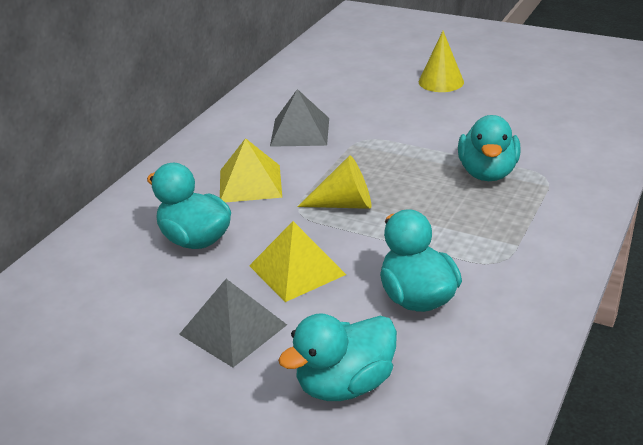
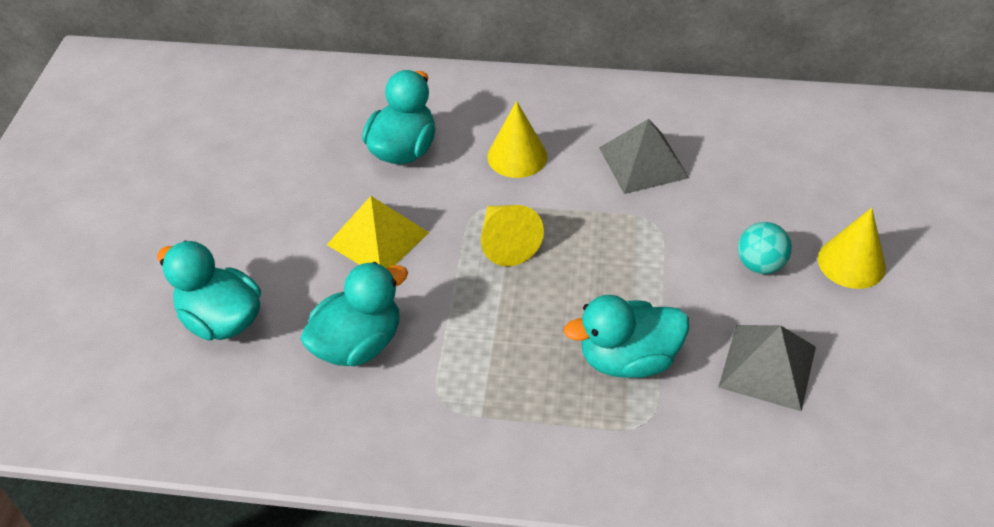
camera: 70 degrees right, 15 degrees up
(233, 329) = (279, 221): grey pyramid -> grey pyramid (767, 366)
(250, 183) = (517, 156): yellow pyramid -> yellow cone
(426, 110) = (760, 264): none -> turquoise ball

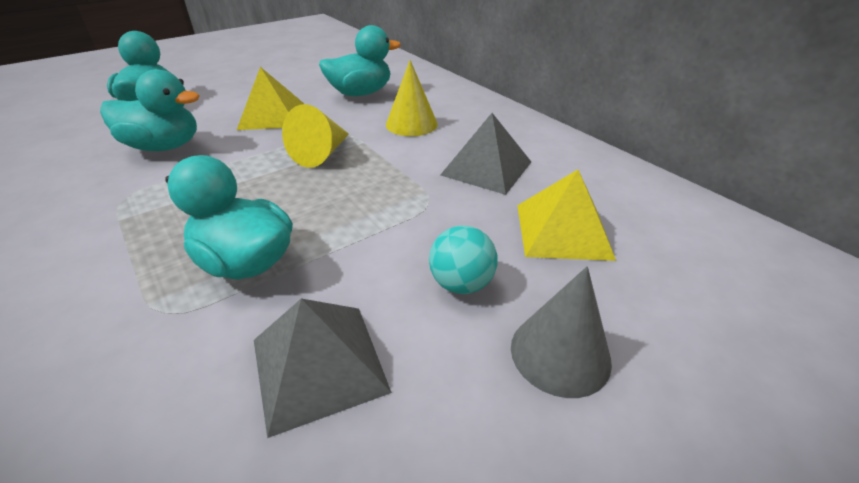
camera: 45 degrees right, 10 degrees down
(758, 182) = (563, 231): none -> yellow pyramid
(851, 262) = (560, 353): yellow cone -> grey cone

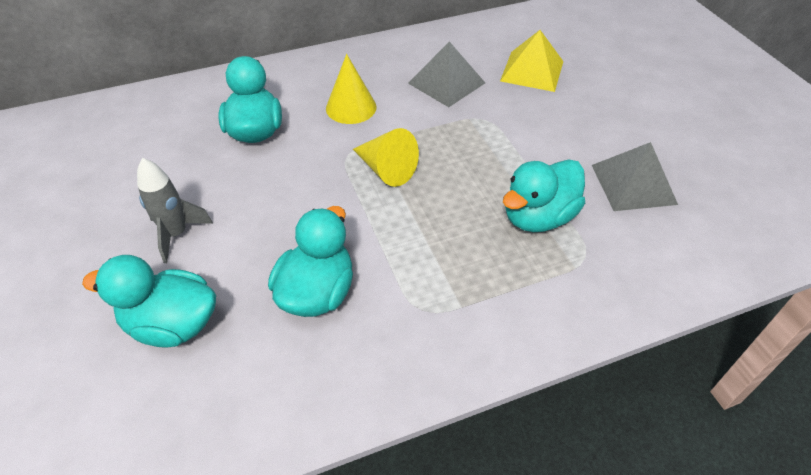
camera: 75 degrees left, 10 degrees up
(240, 90) = (176, 234): none -> grey rocket
(271, 116) = (278, 203): yellow pyramid -> none
(461, 284) = (575, 121): turquoise ball -> none
(560, 353) = (629, 100): grey cone -> none

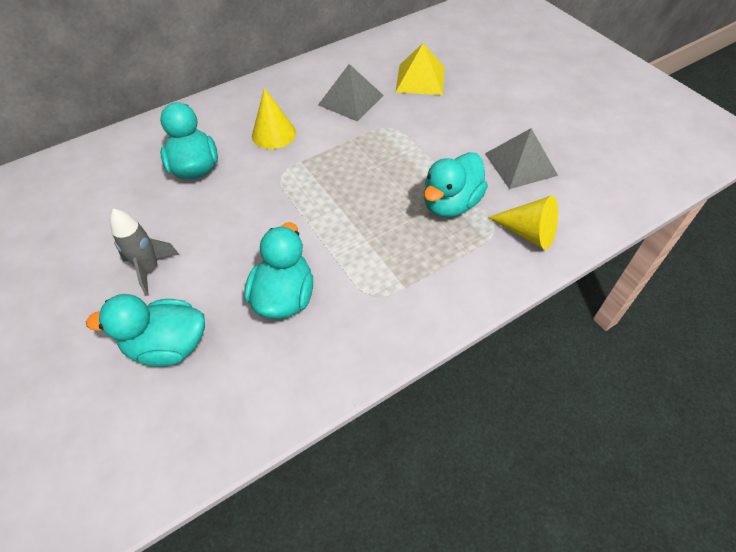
camera: 10 degrees left, 5 degrees up
(386, 169) = (317, 183): yellow cone -> yellow cone (528, 233)

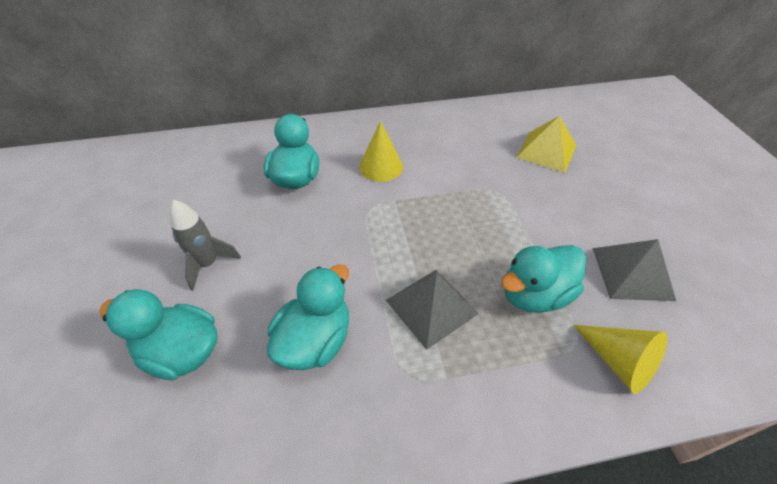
camera: 20 degrees right, 5 degrees down
(351, 100) = (468, 153): grey pyramid -> grey pyramid (431, 306)

